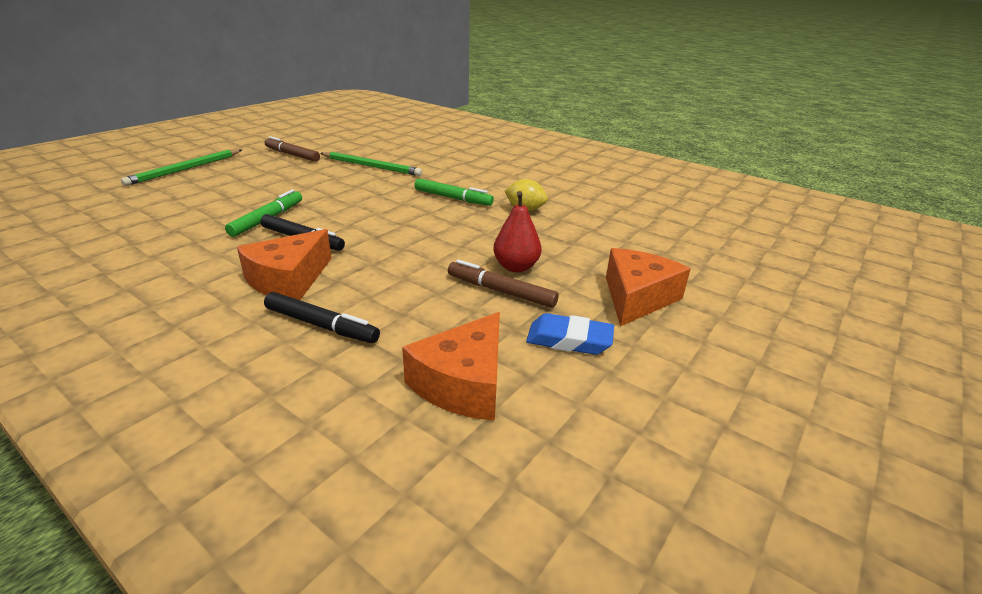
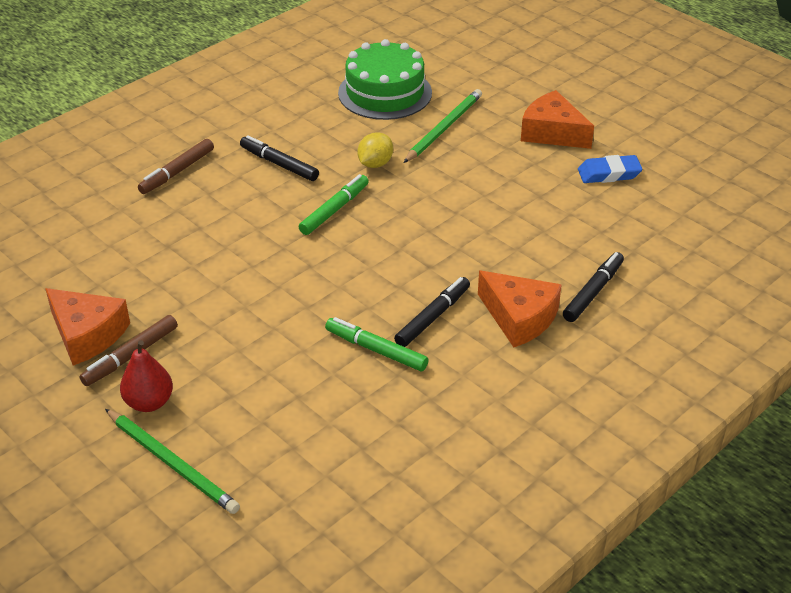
camera: 80 degrees left, 10 degrees up
(371, 166) = (206, 274): green pencil -> green pencil (444, 128)
(463, 383) = (658, 224): orange cheese -> orange cheese (87, 334)
(501, 291) = (541, 197): brown marker -> brown marker (177, 172)
(508, 178) = (279, 164): none -> black marker
(516, 267) = (500, 184): red pear -> red pear (149, 402)
(569, 340) = (609, 174): blue eraser -> blue eraser turned 60 degrees clockwise
(641, 210) = (385, 93): none -> green cake

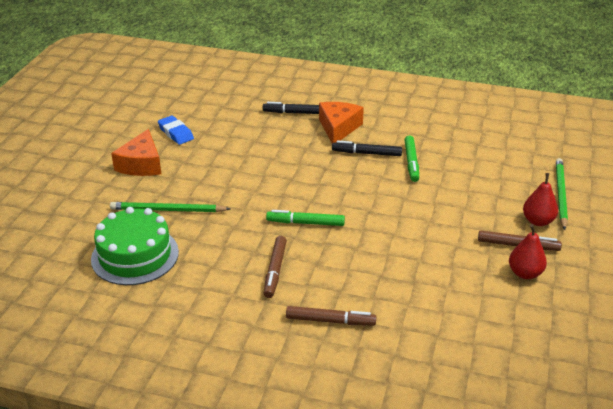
camera: 120 degrees left, 5 degrees down
(87, 334) = (525, 273): orange cheese -> red pear
(279, 164) = (275, 270): black marker -> brown marker
(375, 164) = (237, 225): yellow lemon -> none

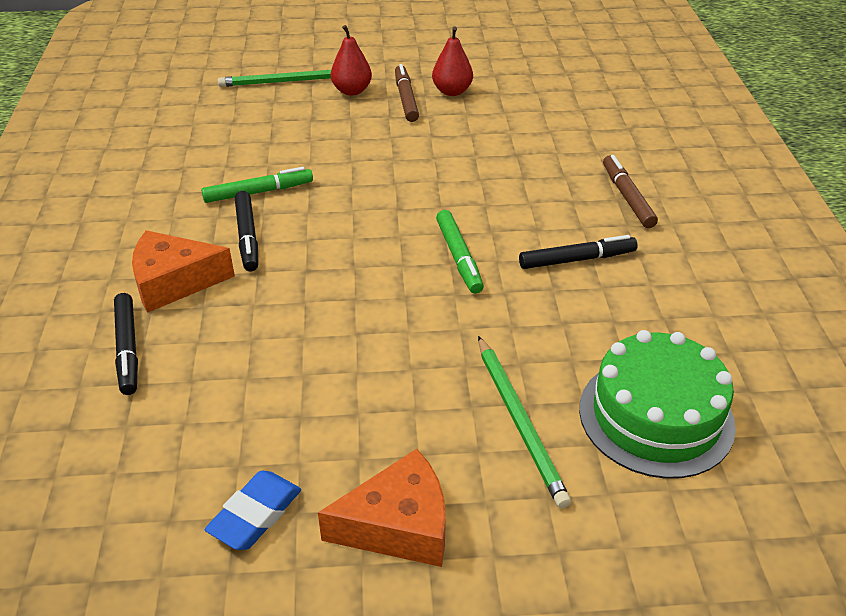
camera: 110 degrees left, 5 degrees up
(275, 270) = (577, 259): brown marker -> black marker

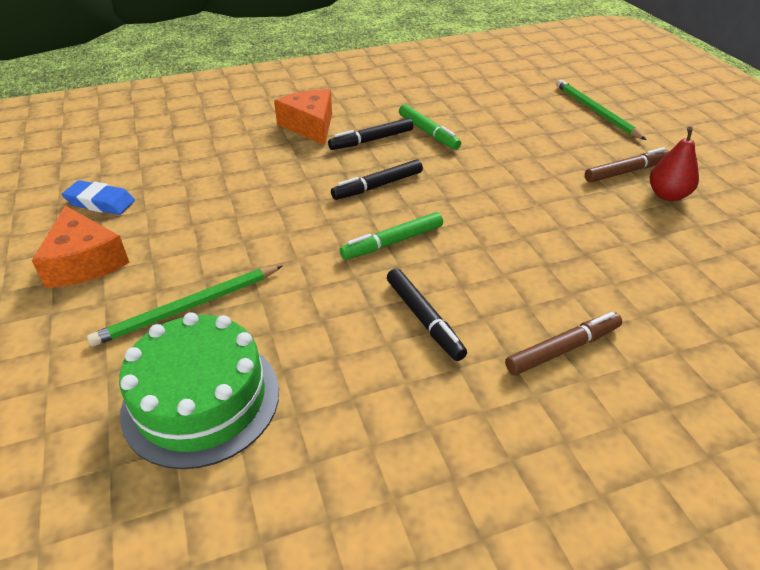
camera: 75 degrees right, 0 degrees up
(127, 349) = (241, 127): black marker -> black marker (377, 186)
(352, 91) = (611, 142): red pear -> none

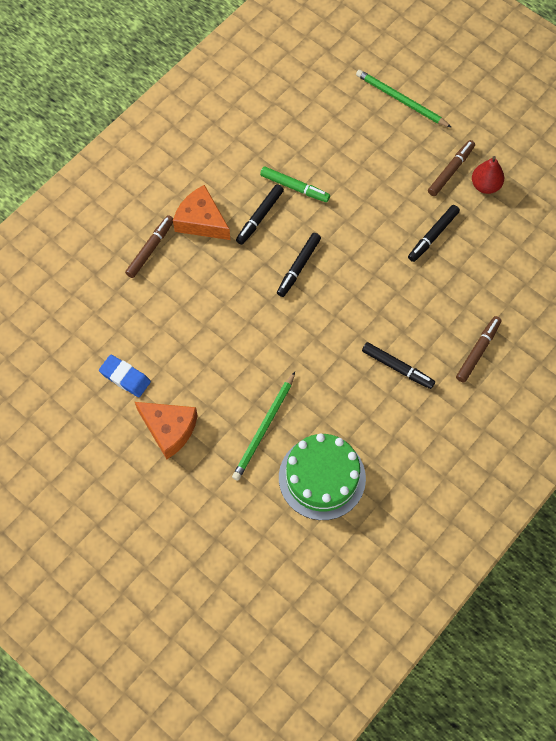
camera: 30 degrees left, 25 degrees up
(100, 202) = (125, 377): blue eraser -> blue eraser turned 45 degrees clockwise
(241, 128) = (150, 249): none -> brown marker
(392, 242) = (343, 316): green marker -> none
(567, 214) = (433, 236): none -> black marker

